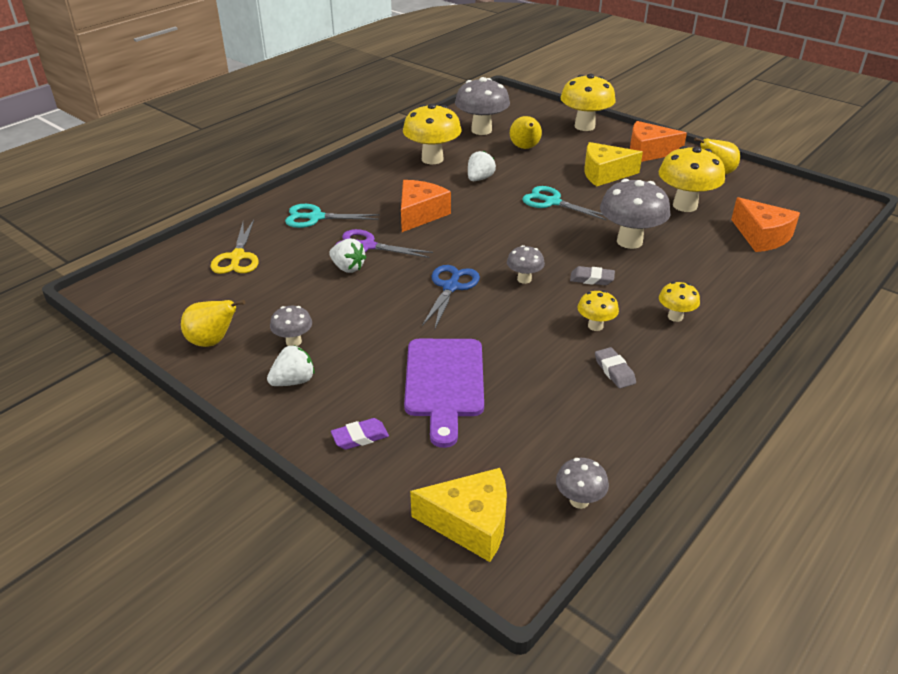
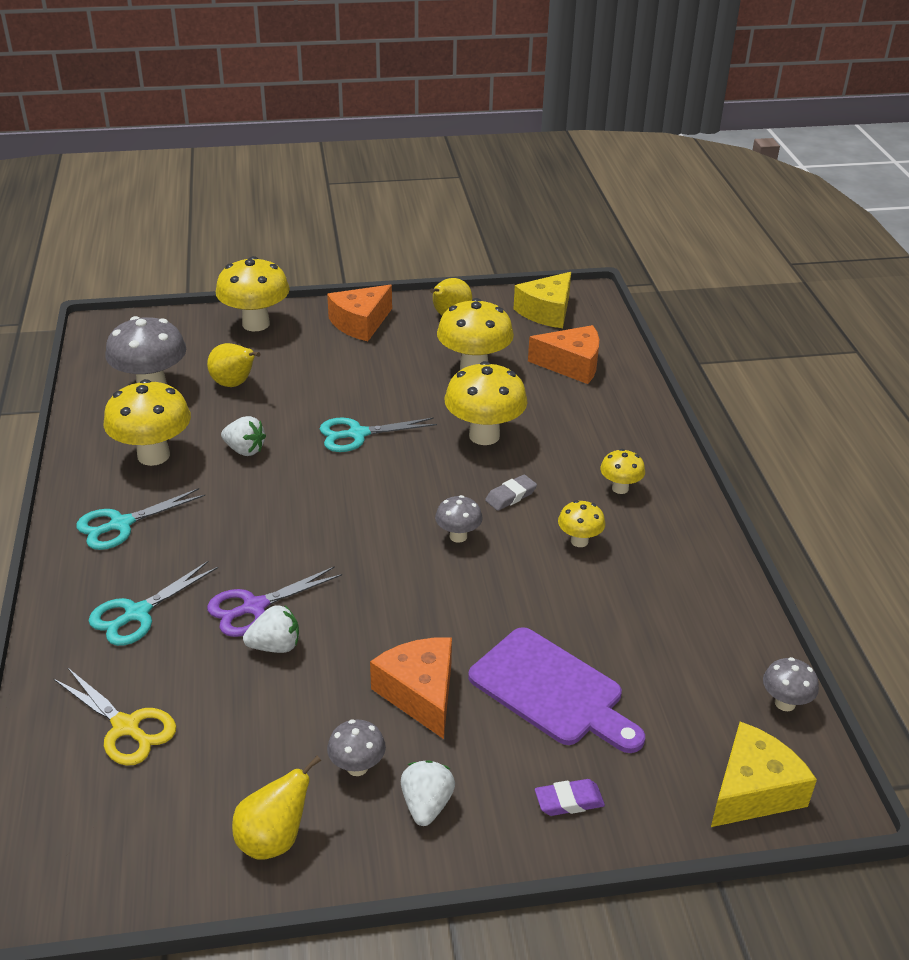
camera: 50 degrees left, 0 degrees up
(360, 437) = (569, 801): purple eraser -> purple eraser turned 60 degrees clockwise
(370, 179) = (121, 524): none -> turquoise scissors
(420, 214) = (249, 532): orange cheese -> orange cheese (420, 693)
(451, 287) = (408, 592): blue scissors -> none
(479, 179) = (245, 450): white strawberry -> white strawberry turned 135 degrees clockwise
(604, 174) = (357, 372): yellow cheese -> yellow cheese (547, 312)
(614, 371) = (651, 572): grey eraser -> none
(629, 241) = (484, 435): grey mushroom -> yellow mushroom

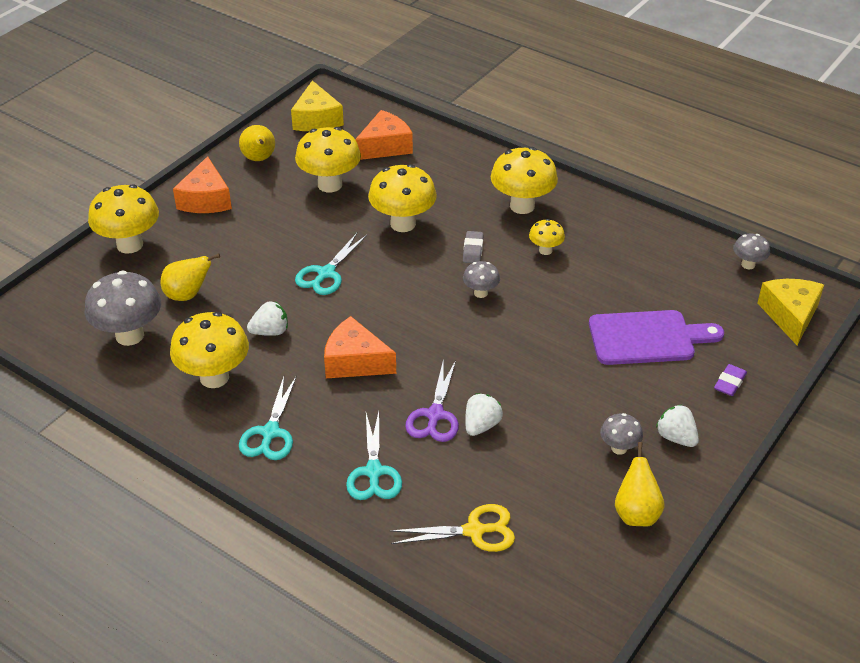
camera: 45 degrees left, 5 degrees up
(420, 693) = (591, 389): orange cheese -> orange cheese (355, 361)
(620, 488) = (522, 206): yellow mushroom -> yellow mushroom, size x1.93

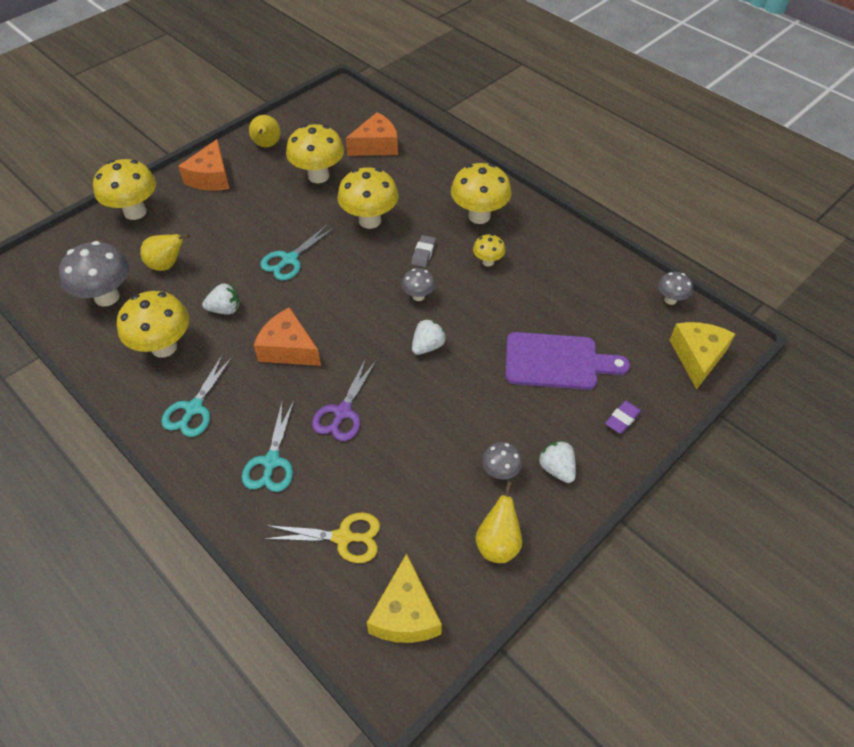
camera: 10 degrees right, 10 degrees up
(317, 119) = (326, 114): yellow cheese -> yellow cheese (405, 614)
(481, 425) = (381, 429): white strawberry -> white strawberry (427, 346)

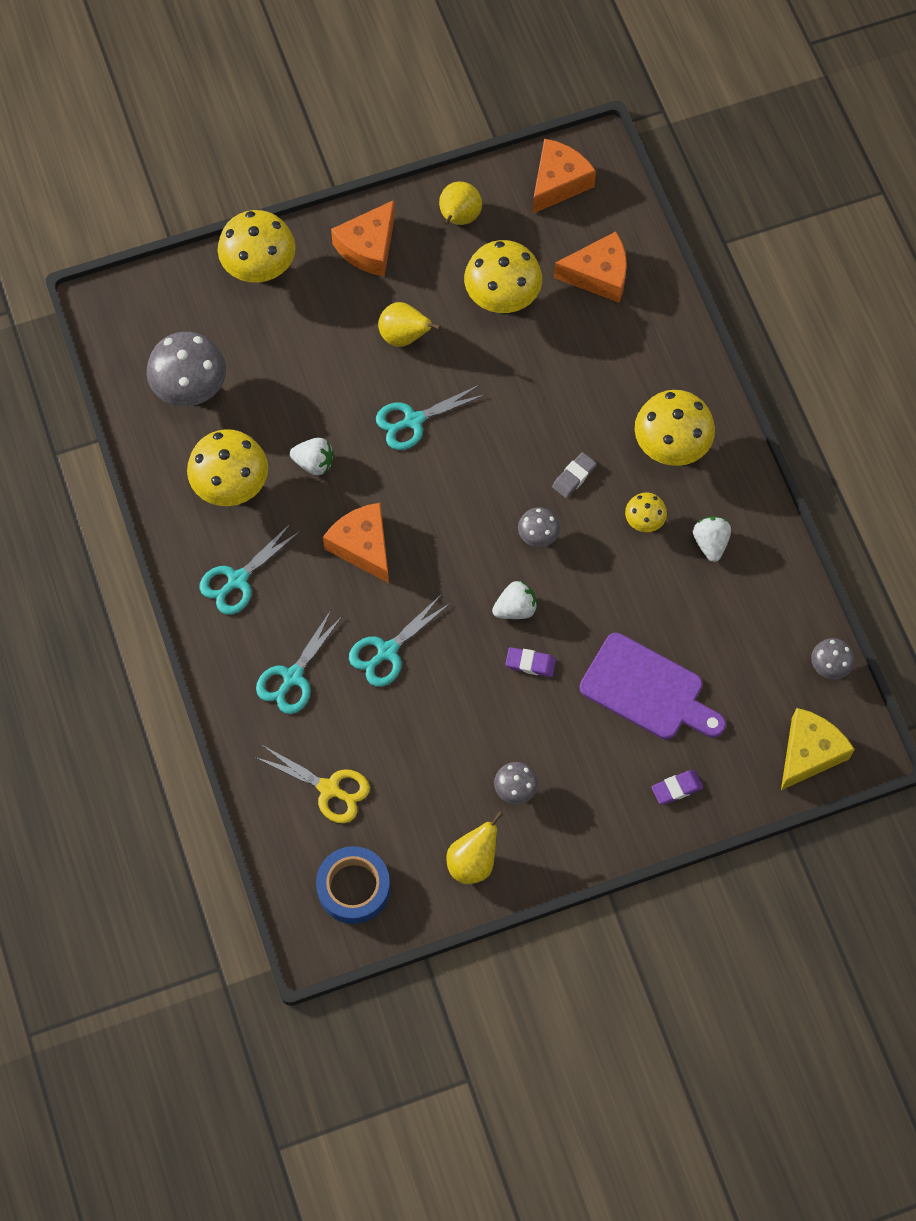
camera: 25 degrees right, 15 degrees up
(167, 265) = (271, 370): yellow pear -> yellow pear (404, 336)
(324, 111) = (558, 182): none -> orange cheese
(342, 412) = (387, 651): purple scissors -> turquoise scissors
(370, 220) = (533, 399): yellow mushroom -> none
(405, 614) = (353, 888): yellow cheese -> blue tape
(460, 378) = (530, 663): none -> purple eraser
(556, 469) = (574, 812): white strawberry -> white strawberry (710, 543)

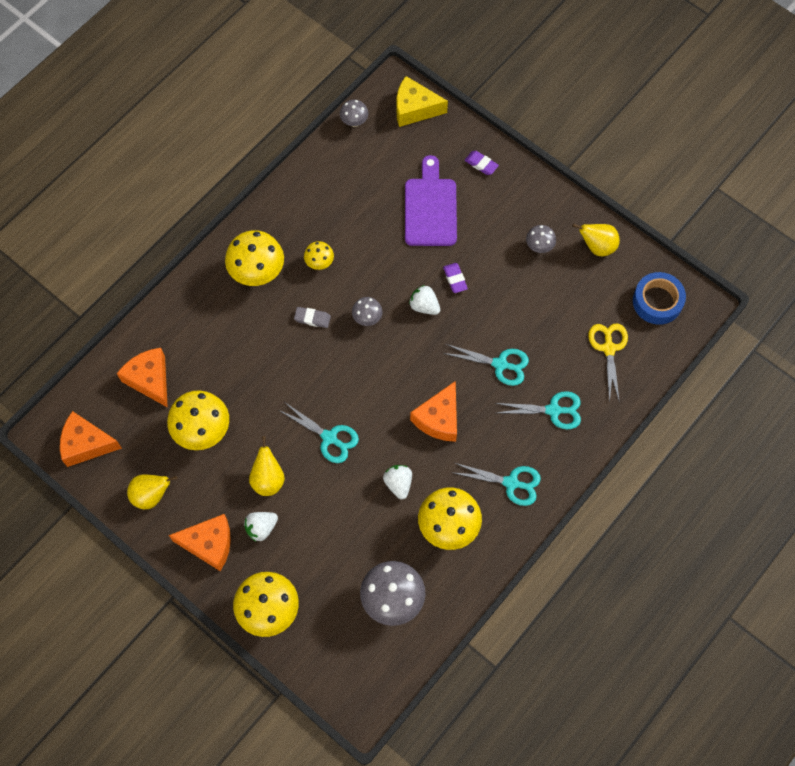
camera: 120 degrees left, 0 degrees up
(710, 543) = (311, 220): white strawberry -> white strawberry (261, 528)

